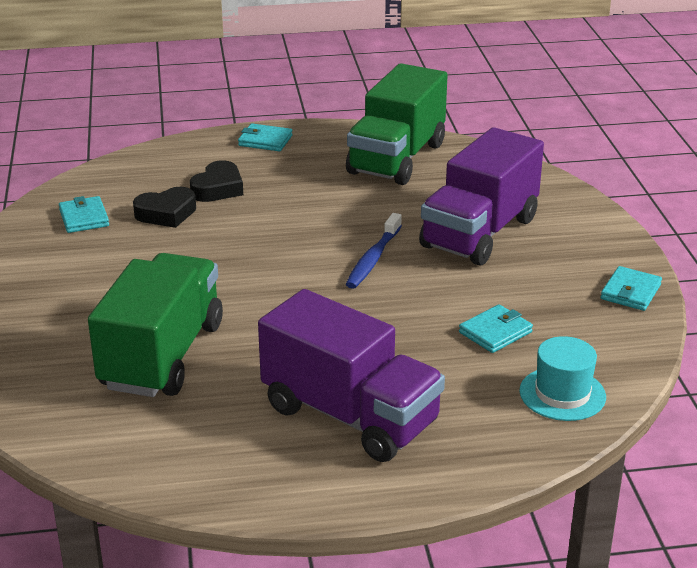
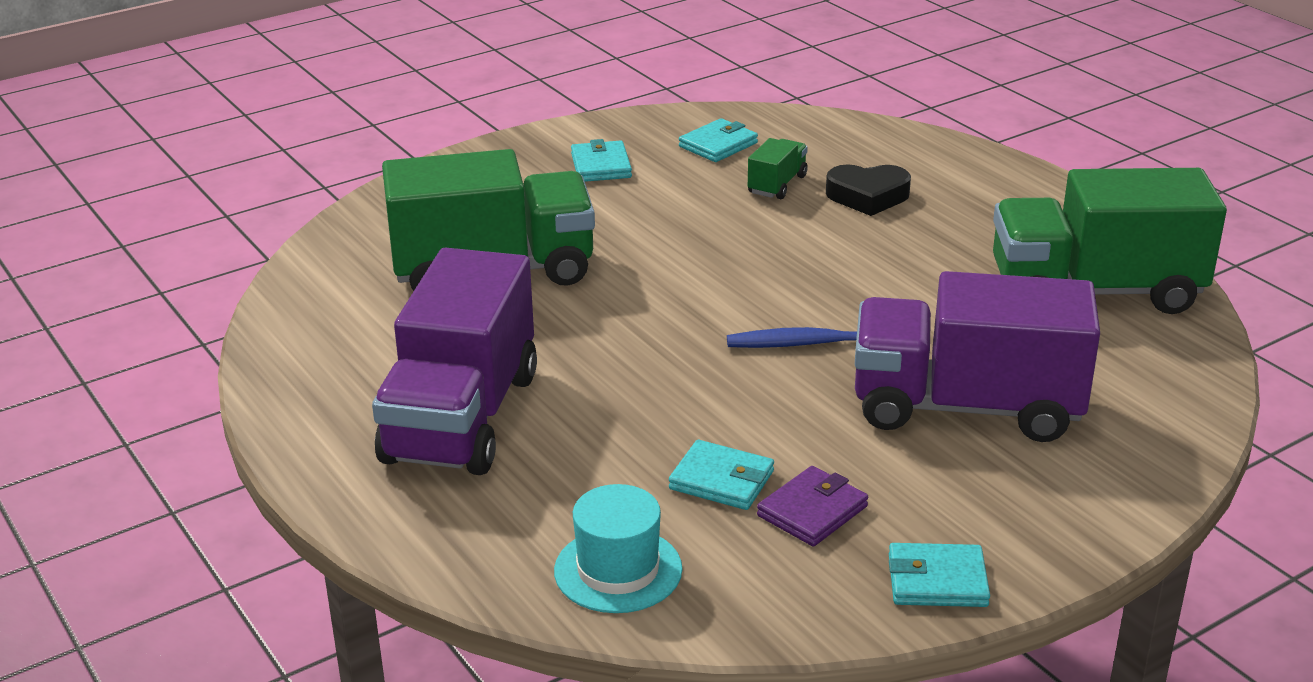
camera: 65 degrees right, 0 degrees up
(166, 213) = (777, 185): black heart -> green truck
(265, 141) = (1021, 190): turquoise wallet -> turquoise wallet (601, 166)
(546, 311) = (812, 511): none -> purple wallet

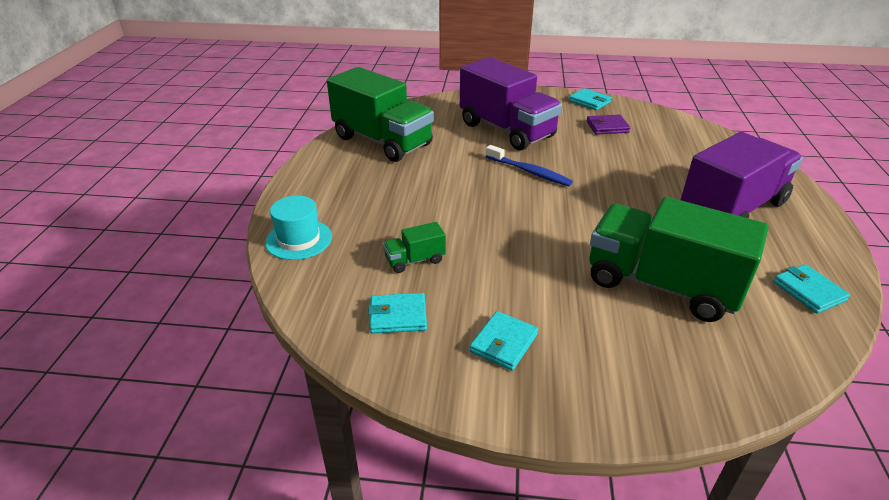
camera: 140 degrees left, 5 degrees up
(618, 570) = (696, 138): turquoise hat -> turquoise hat (299, 239)
(721, 480) = (630, 145): turquoise wallet -> turquoise wallet (808, 291)
(867, 196) = (382, 226): black heart -> none

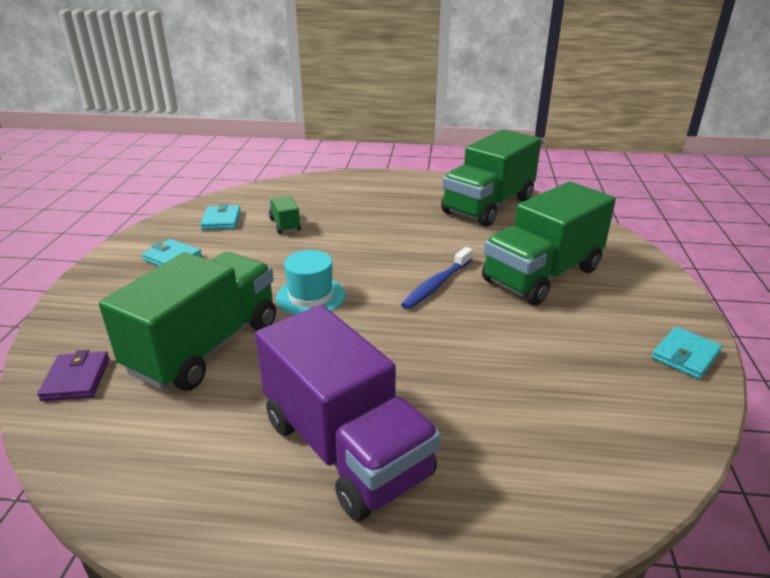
camera: 90 degrees right, 5 degrees down
(299, 239) = (322, 184): turquoise hat -> turquoise hat (310, 296)
(506, 130) = (542, 275): purple truck -> green truck
(607, 127) = (590, 362): purple wallet -> purple wallet (76, 379)
(808, 291) = (144, 469): turquoise wallet -> none

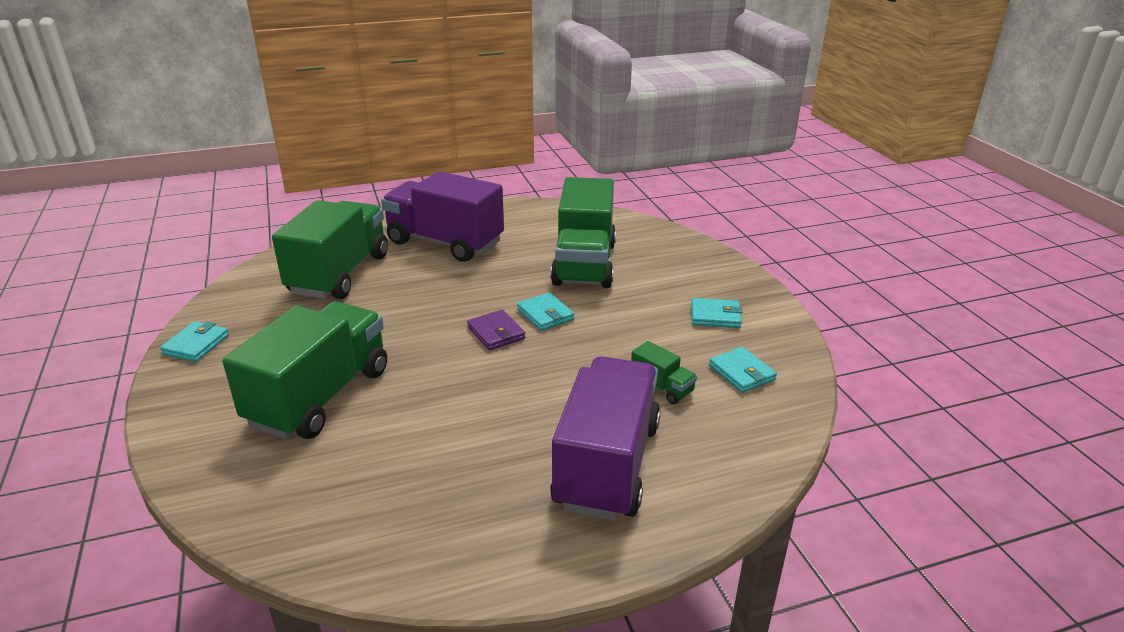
camera: 155 degrees right, 0 degrees up
(76, 379) = (638, 233): purple wallet -> purple wallet (496, 333)
(310, 296) = (545, 314): turquoise hat -> turquoise wallet
(363, 201) = (607, 464): none -> purple truck
(436, 285) = (434, 355): blue toothbrush -> none
(488, 206) = (406, 514): green truck -> green truck (339, 274)

